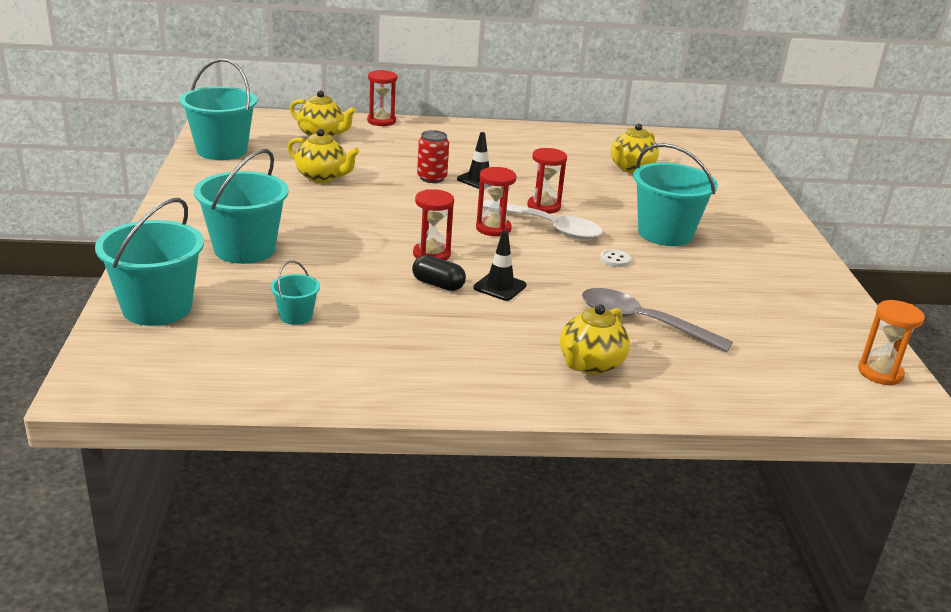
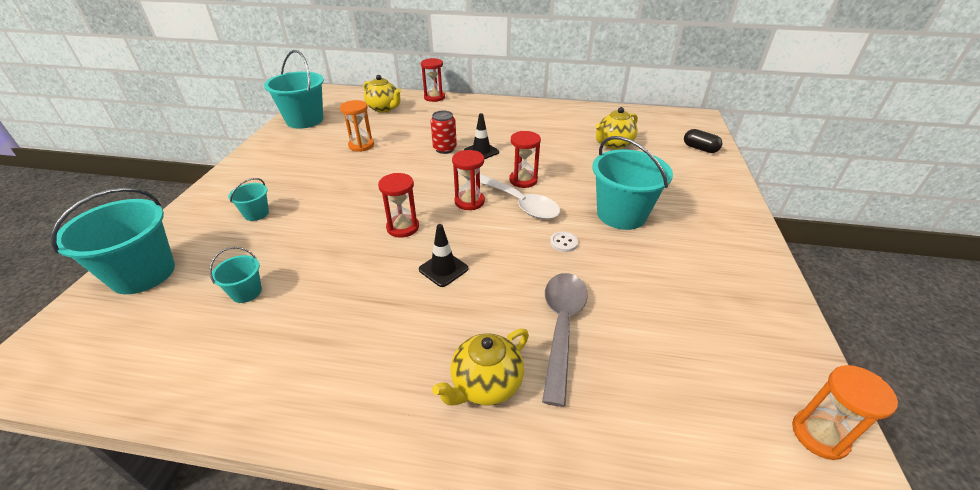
camera: 15 degrees right, 10 degrees up
(244, 249) = (256, 213): turquoise bucket -> turquoise bucket, size x0.48
(322, 177) = (361, 145): yellow teapot -> orange hourglass
(438, 285) = (390, 263): black capsule -> black capsule (700, 149)
(642, 322) = (561, 327): grey spoon -> grey spoon turned 60 degrees clockwise

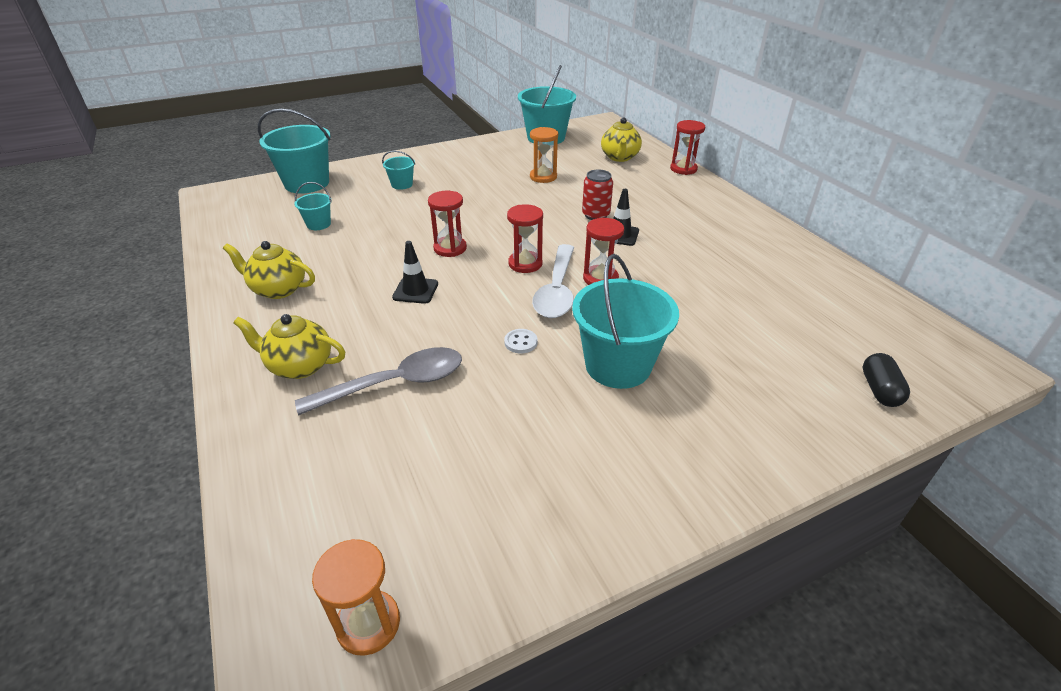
camera: 55 degrees right, 0 degrees up
(613, 144) = (769, 311): yellow teapot -> yellow teapot (278, 289)

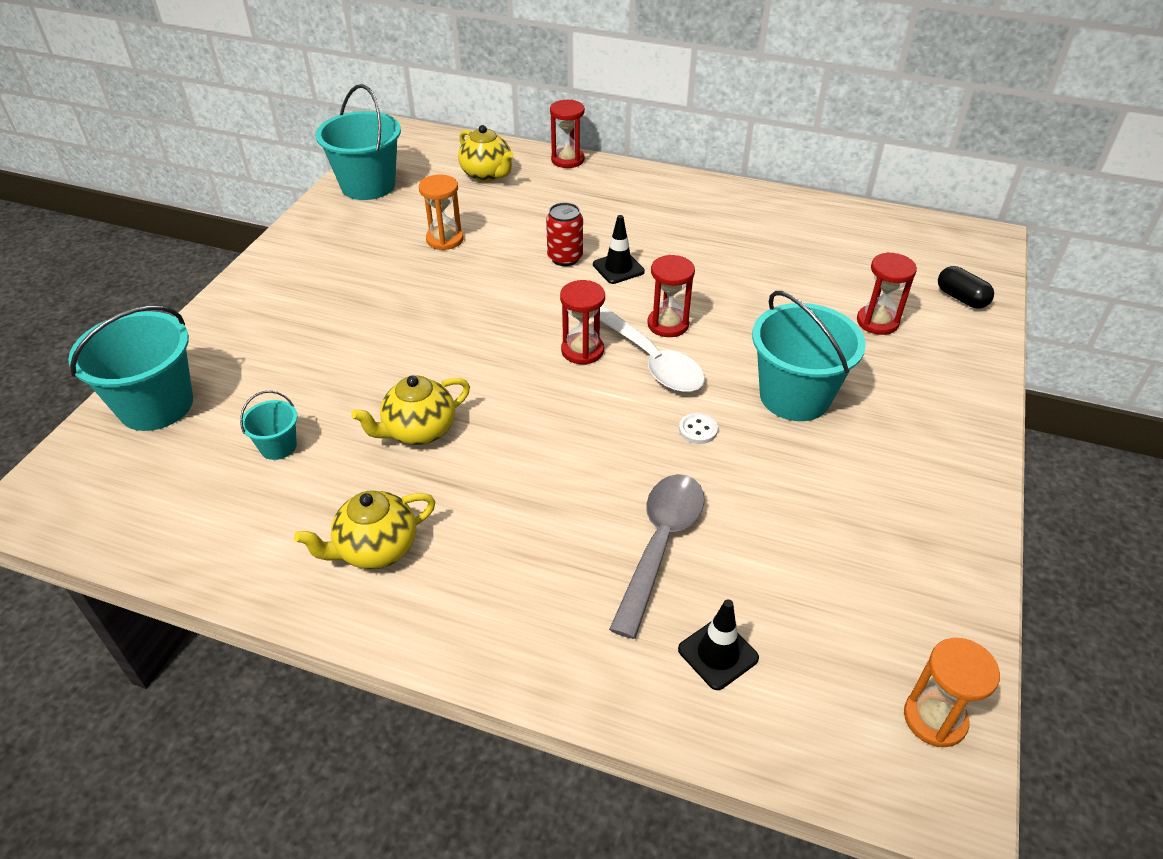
camera: 45 degrees left, 5 degrees up
(299, 366) = (548, 600): yellow teapot -> yellow teapot (418, 431)
(402, 184) = (294, 336): turquoise bucket -> none
(415, 291) = (526, 447): black traffic cone -> black traffic cone (718, 654)
(450, 248) = (483, 380): red hourglass -> red hourglass (877, 322)

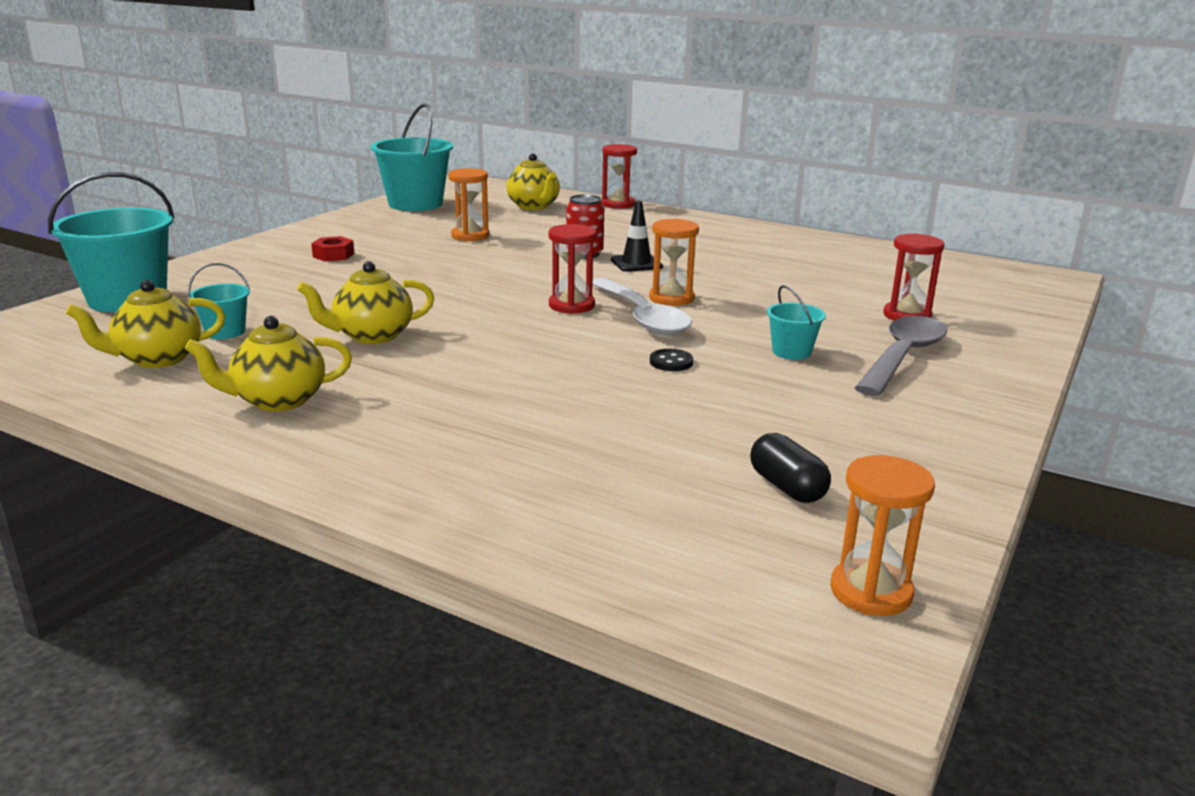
camera: 10 degrees right, 20 degrees down
(234, 502) = (157, 359): none -> yellow teapot
(325, 295) = (333, 255): none -> red nut
(660, 544) = (589, 429): grey spoon -> grey spoon (902, 357)
(668, 324) = (671, 298): red hourglass -> orange hourglass
(698, 430) = (671, 362): white button -> black button
(718, 654) = (616, 510): black traffic cone -> none
(795, 396) = (791, 352): turquoise bucket -> turquoise bucket, size x0.48
(961, 298) = (1011, 309): black capsule -> black capsule (787, 487)

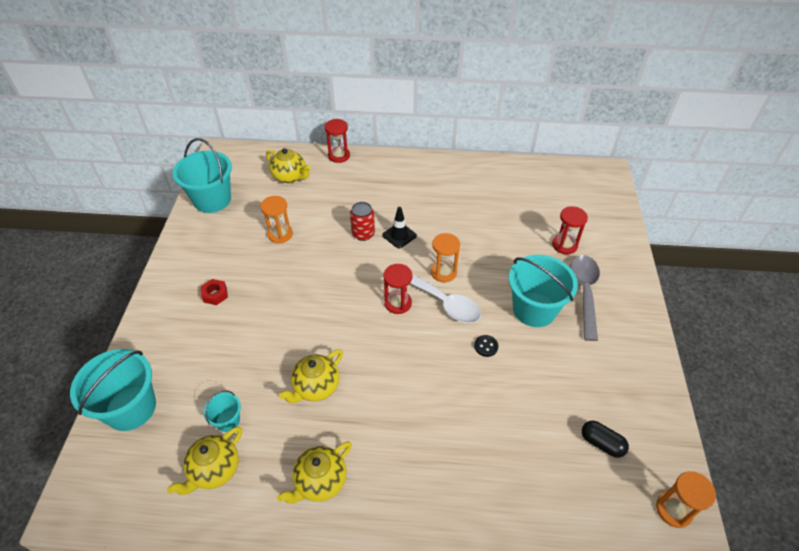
camera: 25 degrees left, 25 degrees up
(791, 352) = (534, 309): turquoise bucket -> turquoise bucket, size x2.07

